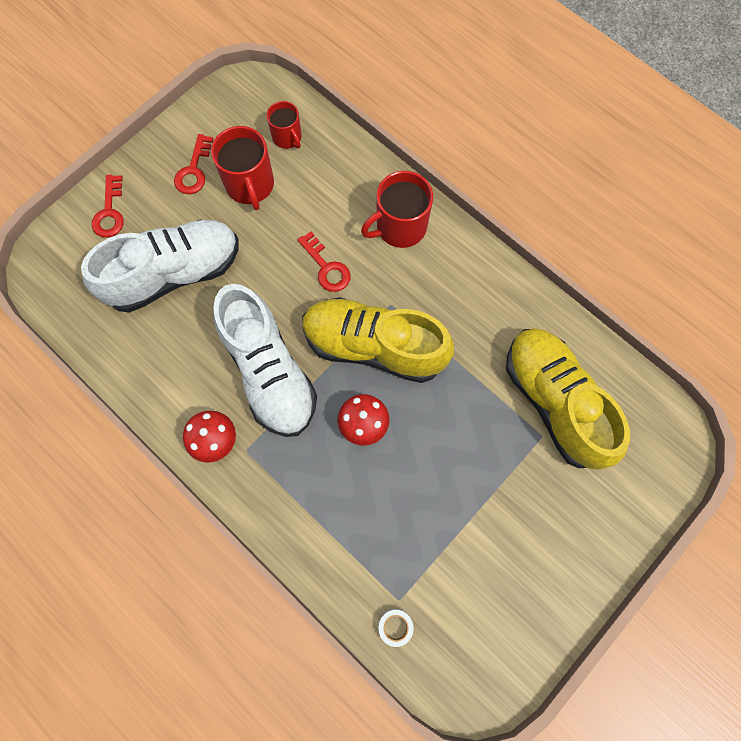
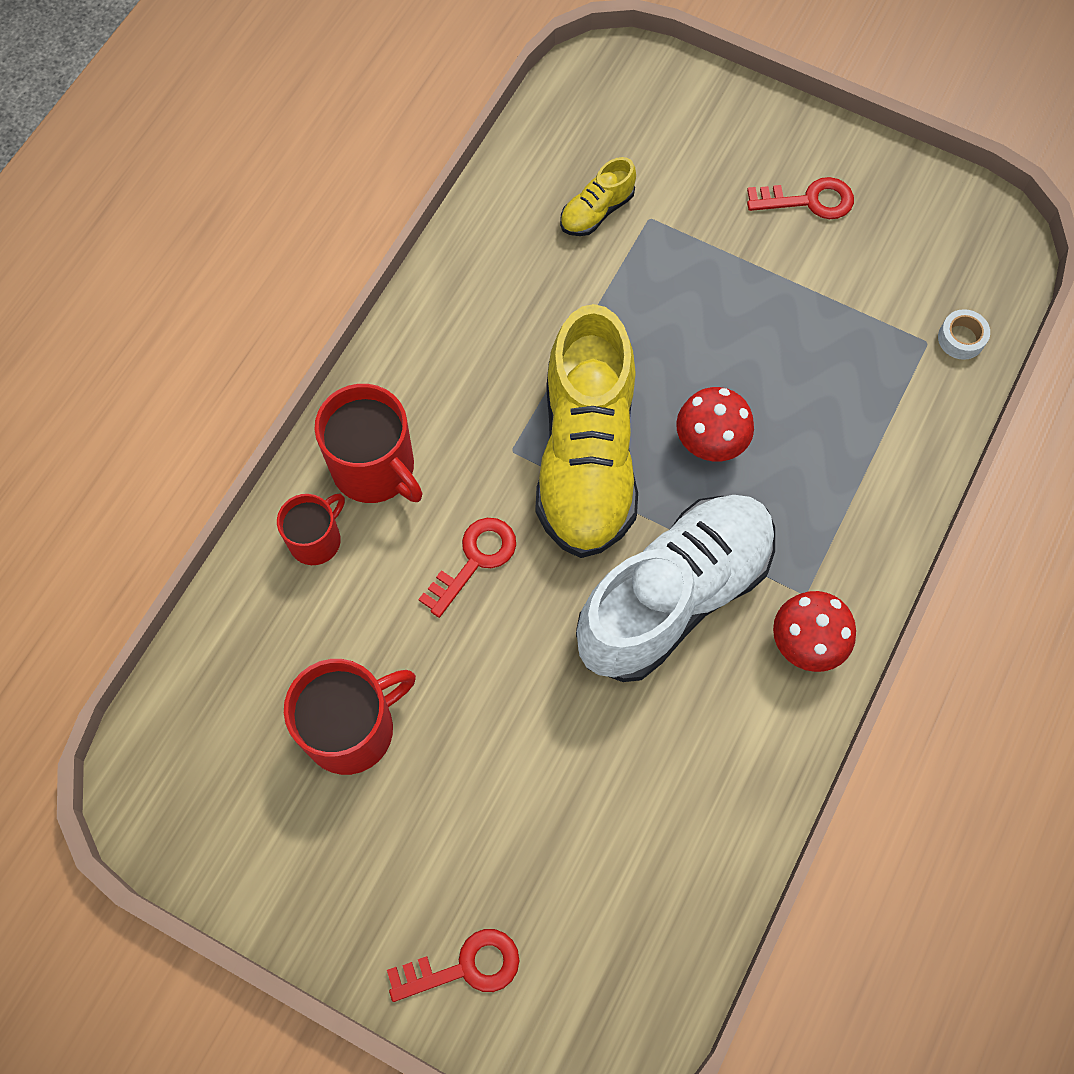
camera: 105 degrees left, 5 degrees down
(175, 273) = (552, 803): white shoe -> none
(194, 170) = (343, 839): red key -> red key (808, 200)
(287, 137) = (242, 693): red mug -> red mug (316, 540)
(554, 402) = (596, 211): yellow shoe -> yellow shoe, size x0.43

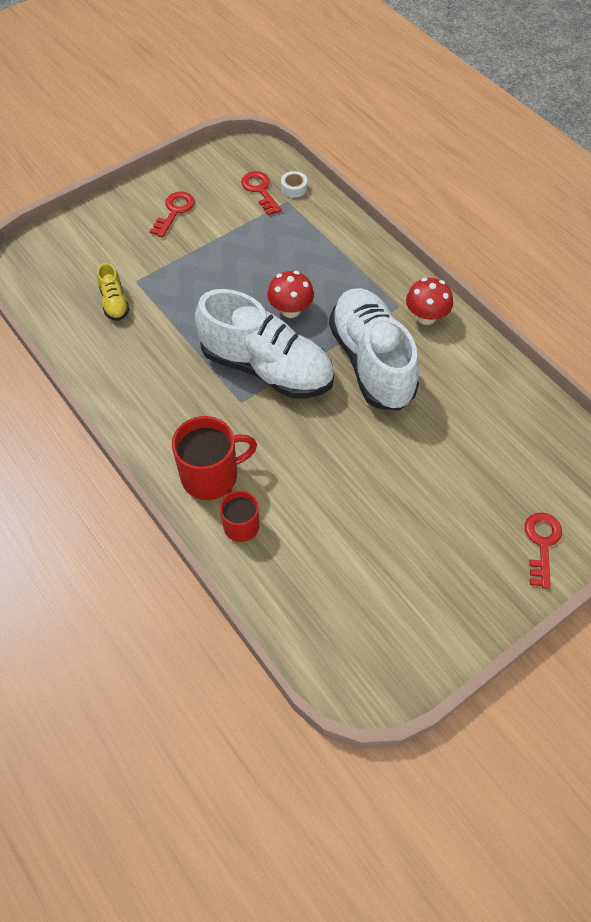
camera: 65 degrees left, 10 degrees down
(352, 729) = (374, 550): red mug -> none
(475, 560) = (300, 446): red key -> red key (260, 190)
(587, 457) = (267, 368): yellow shoe -> white shoe

